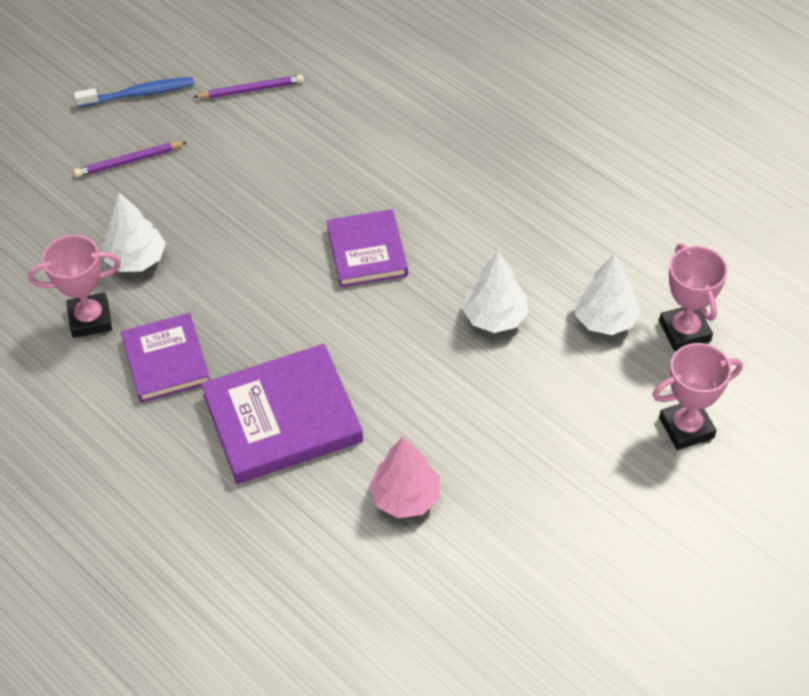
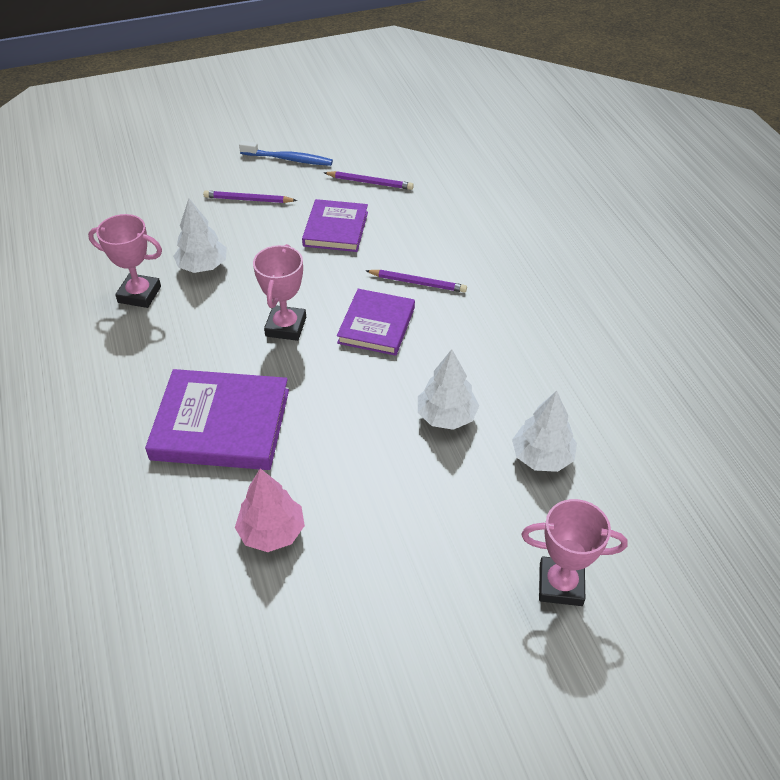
camera: 25 degrees right, 5 degrees down
(166, 361) = (168, 345): purple book -> purple book (335, 229)
(379, 189) = (418, 283): none -> purple pencil
(684, 331) = (610, 497): pink trophy -> pink trophy (286, 327)

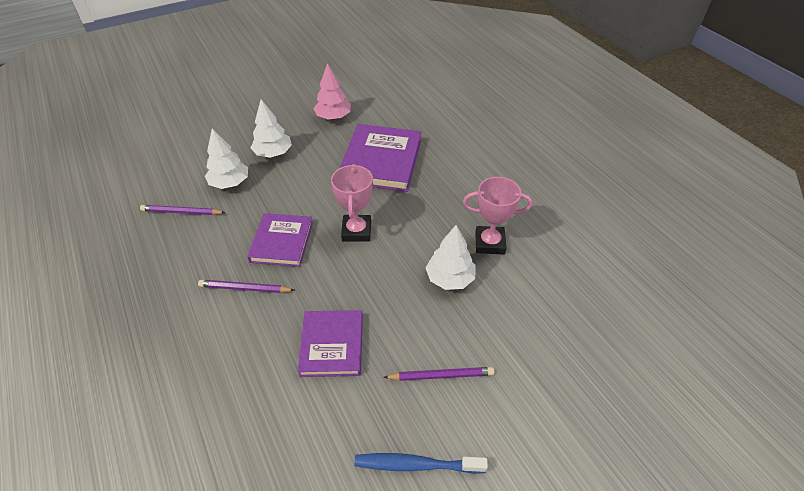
camera: 170 degrees right, 0 degrees up
(221, 424) = (381, 161): purple book -> purple book turned 75 degrees counterclockwise
(370, 182) = (300, 432): purple pencil -> purple pencil (181, 212)
(542, 457) = (170, 167): white tree -> white tree (273, 153)
(560, 584) = (178, 114): pink trophy -> none

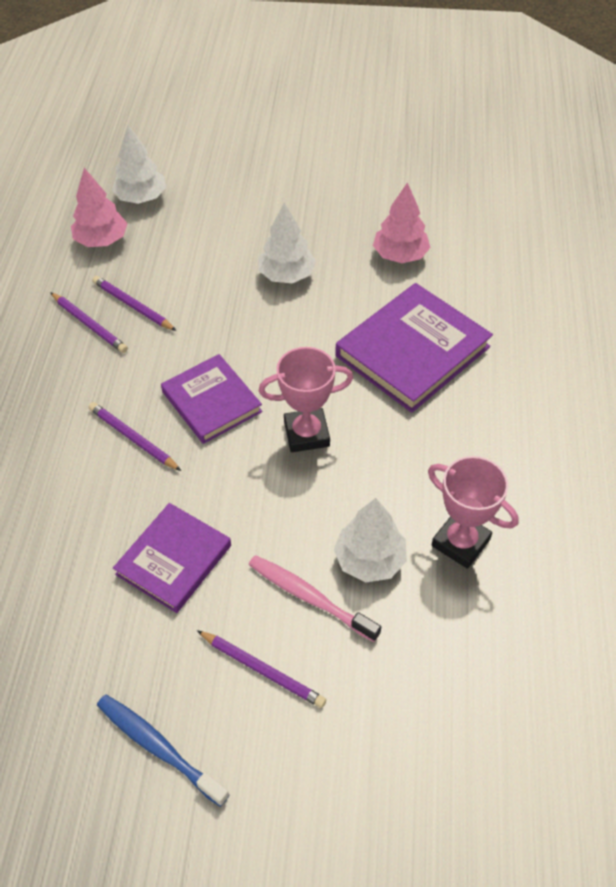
camera: 35 degrees right, 5 degrees up
(127, 184) = (101, 240): none -> pink tree
(158, 236) = (89, 325): none -> purple pencil
(230, 183) = (209, 293): white tree -> white tree (141, 198)
(282, 242) = (211, 402): purple book -> purple book turned 75 degrees counterclockwise
(356, 231) = (306, 434): pink trophy -> pink trophy turned 45 degrees clockwise
(434, 318) = (309, 597): none -> pink toothbrush

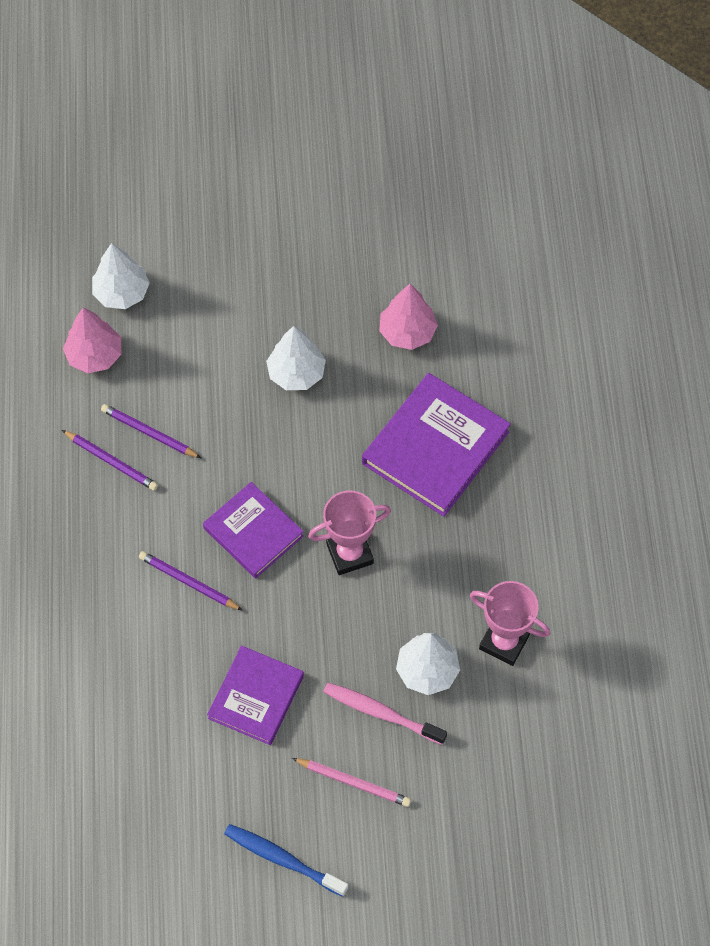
camera: 10 degrees left, 10 degrees up
(262, 670) = (353, 783): purple pencil -> pink pencil

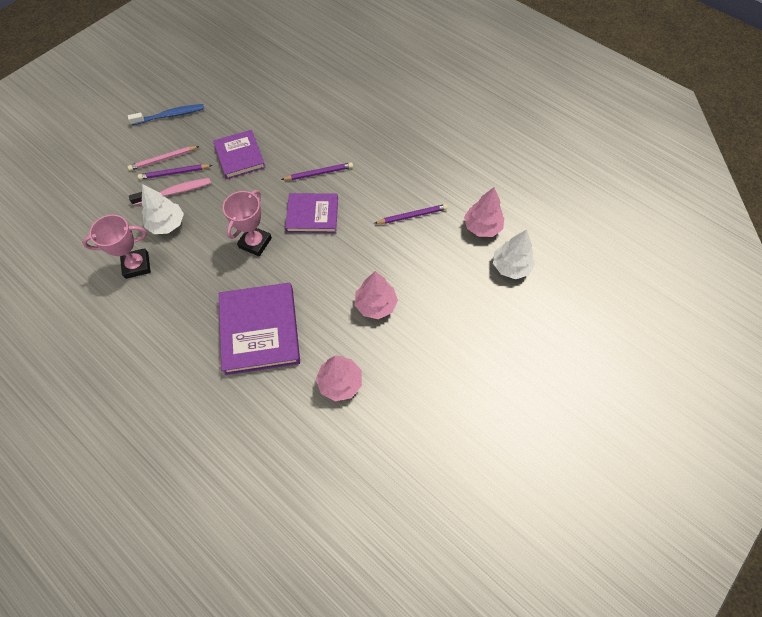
camera: 135 degrees right, 0 degrees up
(111, 462) = (413, 190): purple pencil -> purple pencil (174, 173)
(296, 373) = (375, 305): white tree -> pink tree

